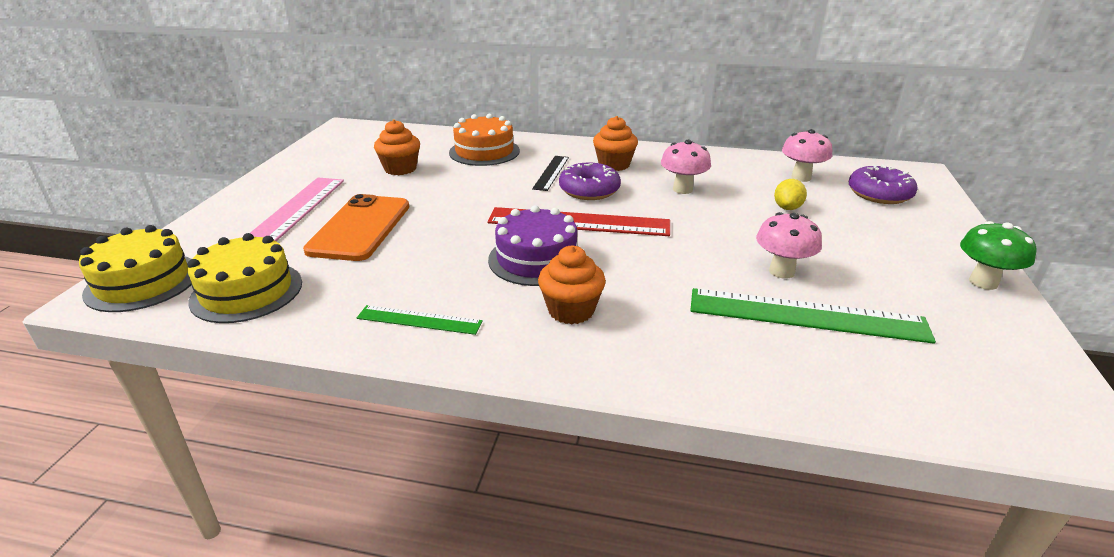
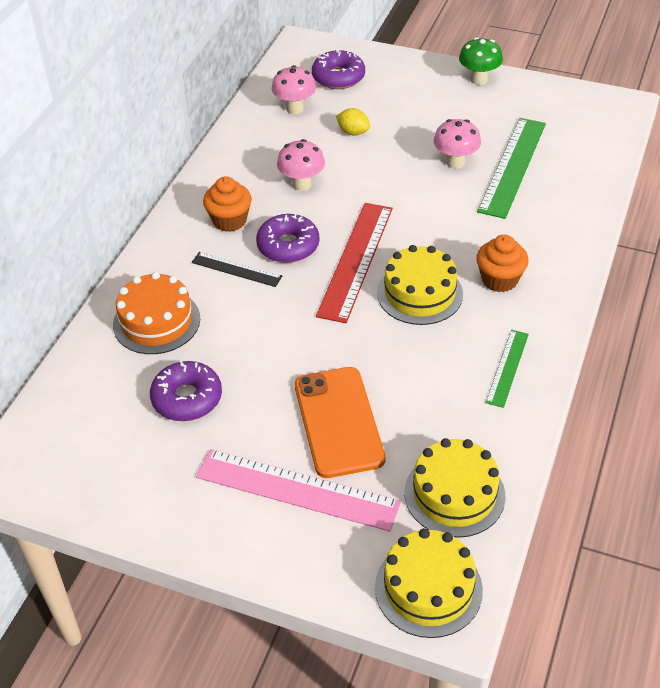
camera: 80 degrees left, 15 degrees up
(360, 228) = (338, 422): orange phone -> orange phone turned 60 degrees clockwise
(400, 169) = (187, 398): orange cupcake -> purple donut
(536, 259) = (420, 293): purple cake -> yellow cake

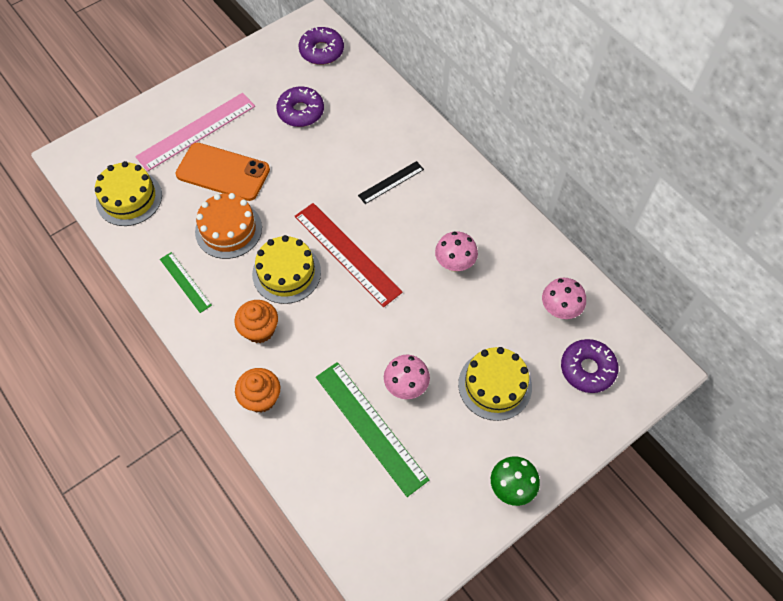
camera: 120 degrees right, 15 degrees up
(156, 321) = (375, 122): orange cake -> orange cake (228, 229)
(229, 220) = (444, 201): orange cupcake -> orange cupcake (261, 398)
(288, 246) = (392, 222): purple donut -> purple donut (321, 51)
(353, 132) = (497, 335): yellow lemon -> none
(428, 588) = (91, 155): yellow cake -> yellow cake (495, 385)

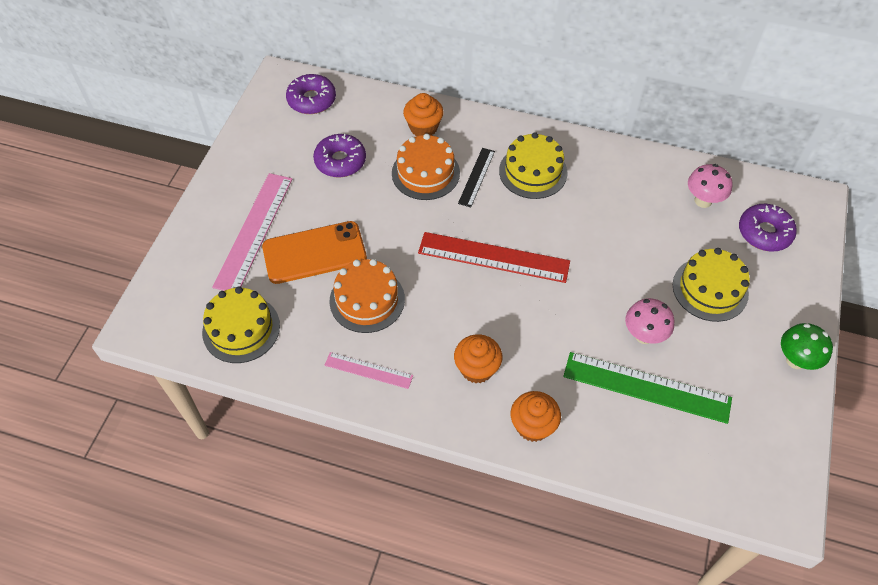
camera: 35 degrees left, 5 degrees down
(185, 282) = (368, 370): green ruler -> pink ruler
(286, 273) = (455, 305): yellow cake -> yellow cake (533, 172)
(355, 157) = (425, 173): none -> orange cake
(386, 119) = (423, 127): none -> orange cupcake
(454, 264) = (590, 213): pink mushroom -> none

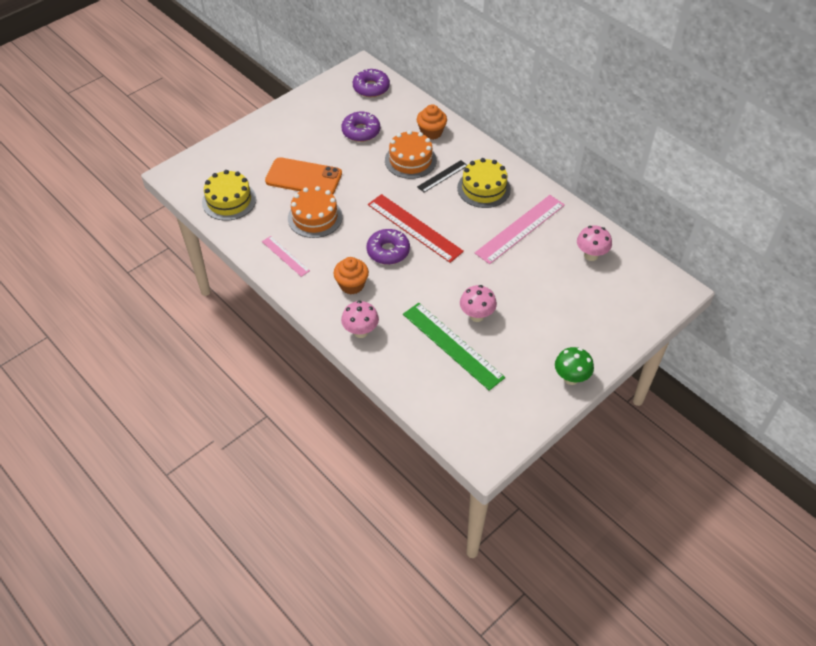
camera: 30 degrees right, 5 degrees down
(254, 231) = (277, 150): pink ruler -> pink ruler (520, 229)
(533, 426) = (360, 332): orange cupcake -> pink mushroom
(710, 289) = (547, 310): yellow cake -> none
(764, 233) = (619, 294): purple donut -> purple donut (388, 251)

